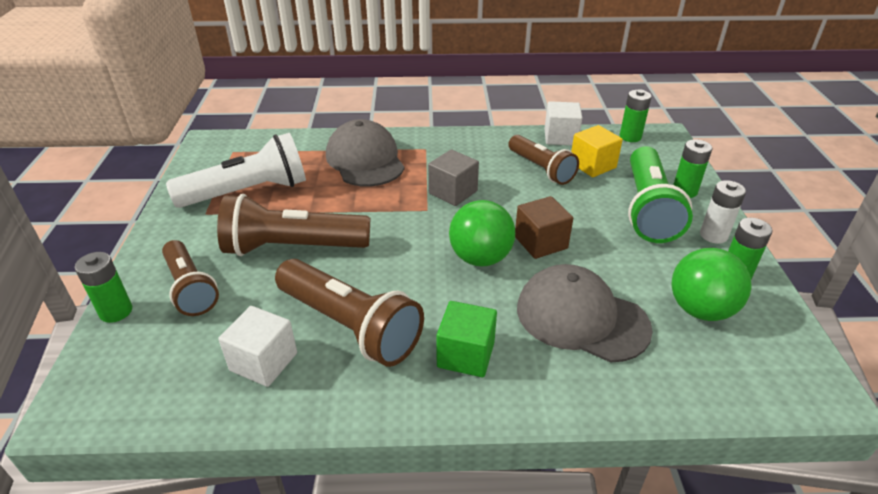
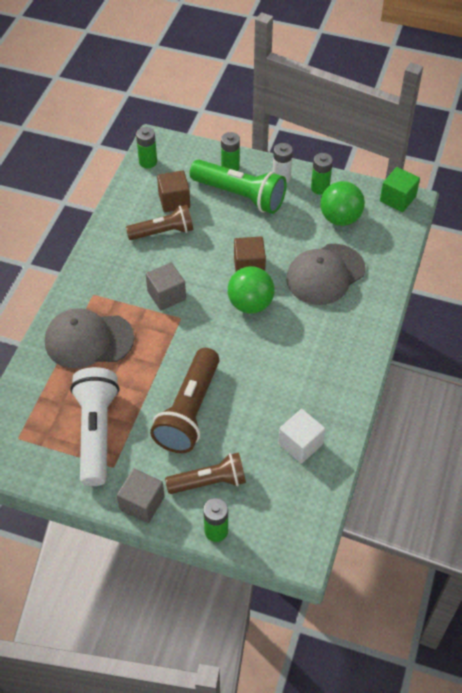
camera: 70 degrees left, 15 degrees up
(157, 244) = (142, 503): none -> grey cube
(350, 326) = (286, 392): brown flashlight -> none
(465, 355) = (333, 339): green cube -> green cube (397, 199)
(560, 137) = (125, 202): white cube -> none
(592, 165) = (174, 201): yellow cube -> brown cube

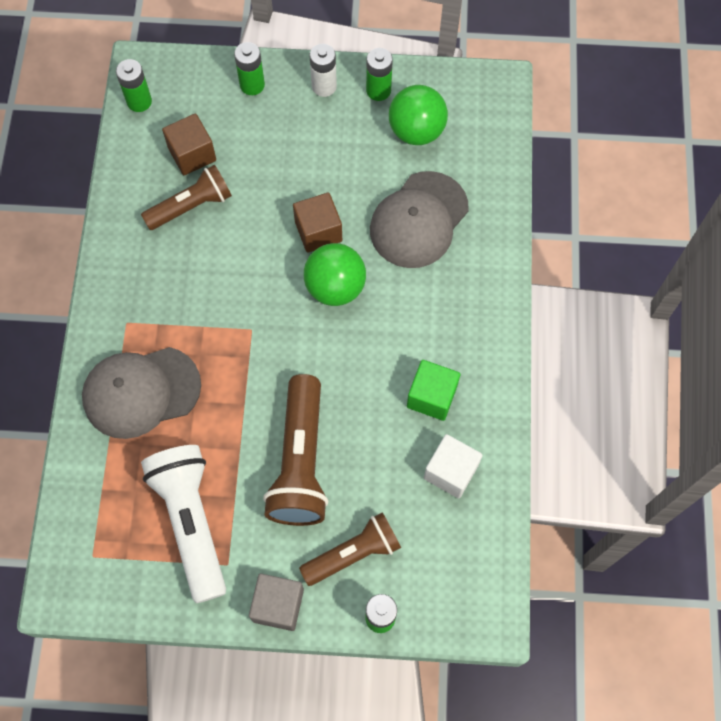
camera: 15 degrees left, 15 degrees up
(166, 295) = (223, 301): grey cube -> none
(240, 195) = (278, 126): green flashlight -> none
(397, 199) = (482, 84): green cube -> green cube (431, 396)

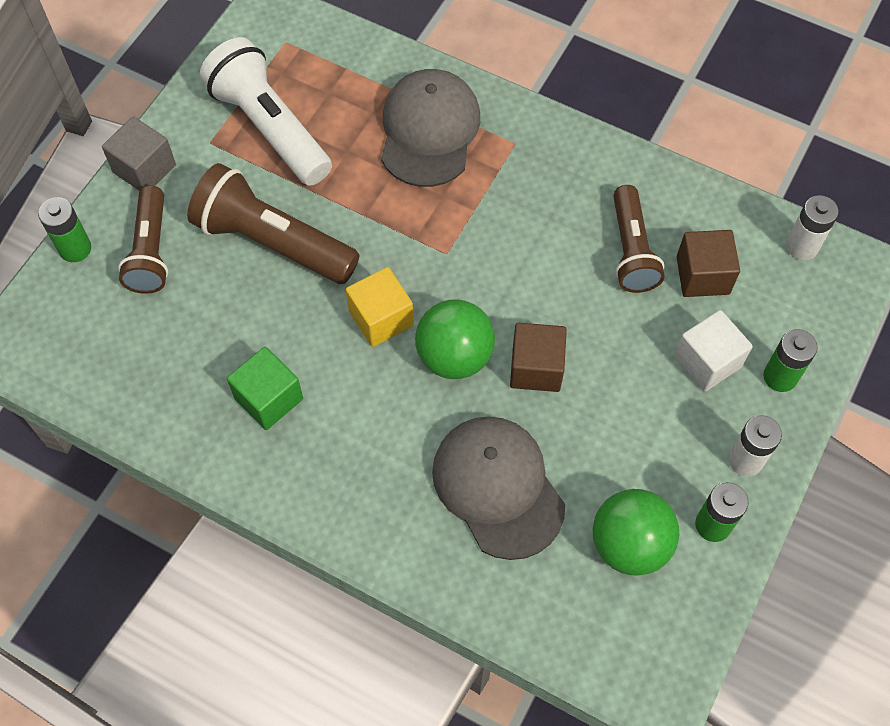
camera: 115 degrees right, 5 degrees down
(139, 101) = (802, 246): green battery -> white battery
(191, 522) = (269, 127): white flashlight -> white flashlight turned 135 degrees counterclockwise
(329, 350) = (381, 318): none -> yellow cube
(451, 471) = (175, 379): white cube -> white cube (707, 361)

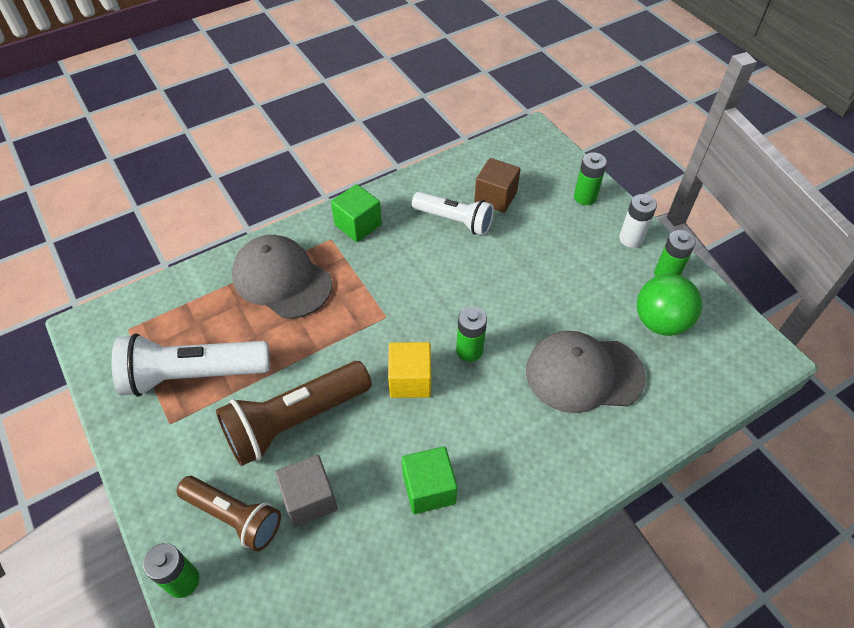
camera: 60 degrees left, 10 degrees down
(144, 169) = (152, 485): grey cube -> grey cube (309, 499)
(454, 356) = (469, 350): green ball -> green battery
(536, 368) = (507, 309): brown cube -> none
(553, 157) = (358, 225): none -> green cube
(631, 250) = (455, 220): brown flashlight -> white flashlight
(707, 361) = (555, 223): white cube -> none
(802, 246) = (506, 147): white battery -> none

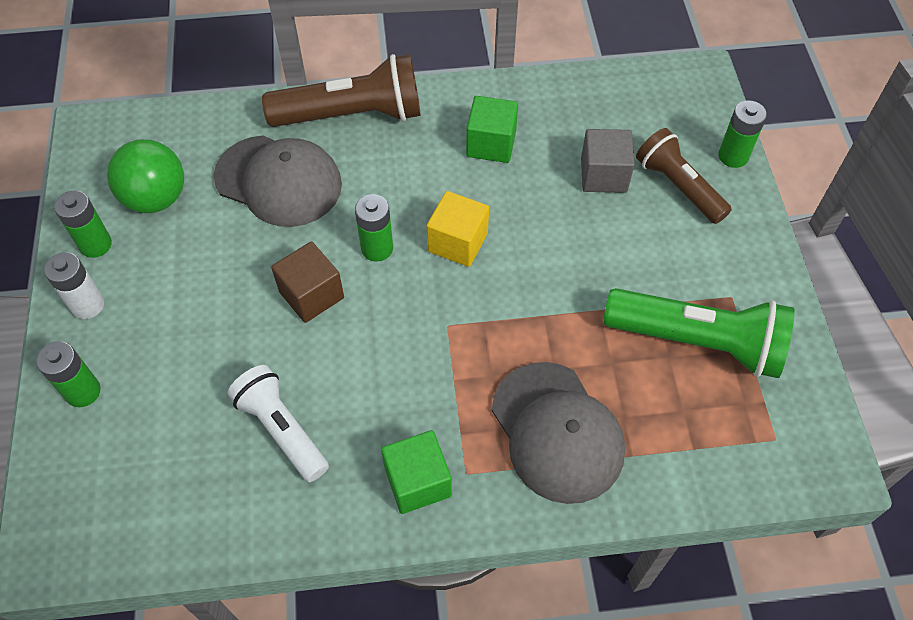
camera: 155 degrees left, 5 degrees up
(193, 375) = (698, 342): white flashlight -> green flashlight
(295, 421) = (596, 248): brown flashlight -> brown flashlight (352, 115)
(495, 197) = (199, 446): brown cube -> brown cube (311, 295)

